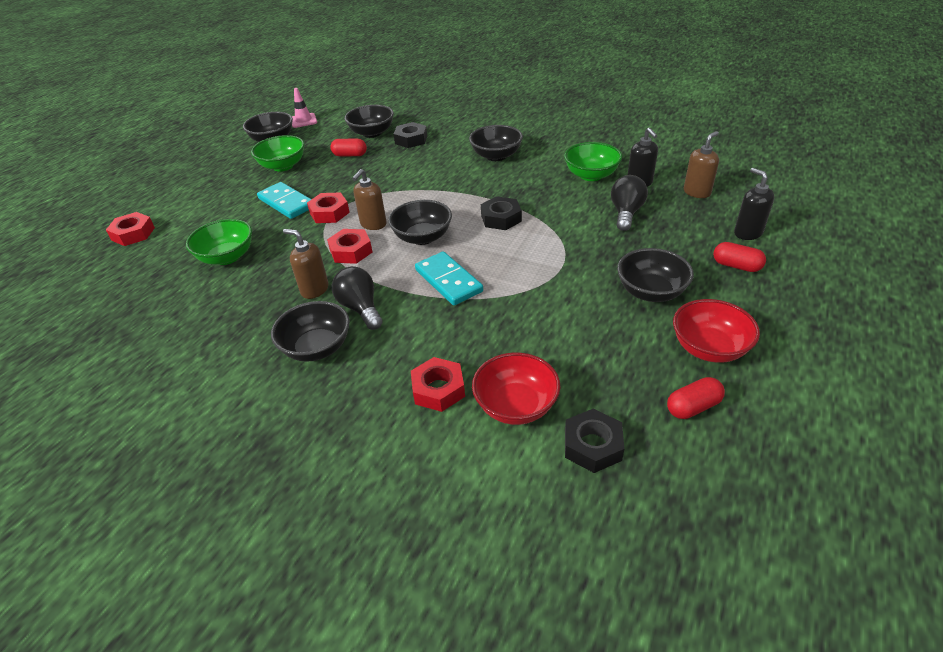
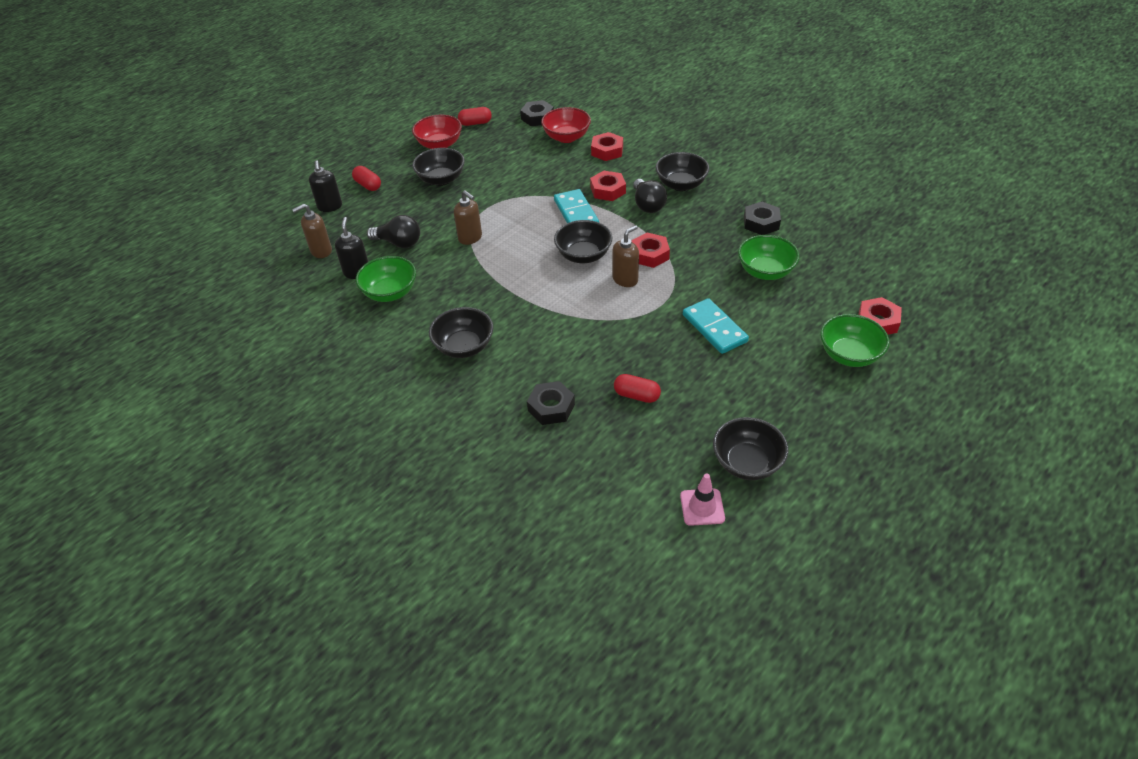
camera: 165 degrees left, 5 degrees up
(283, 166) = (725, 396): green bowl -> green bowl (849, 355)
(314, 289) = (683, 226): brown soap dispenser -> brown soap dispenser (470, 238)
(329, 213) = (667, 303): red nut -> red nut (608, 190)
(372, 133) = (600, 438): black bowl -> none
(501, 218) = (506, 260): black nut -> black nut (761, 223)
(626, 213) = (399, 243): black light bulb -> black light bulb turned 105 degrees counterclockwise

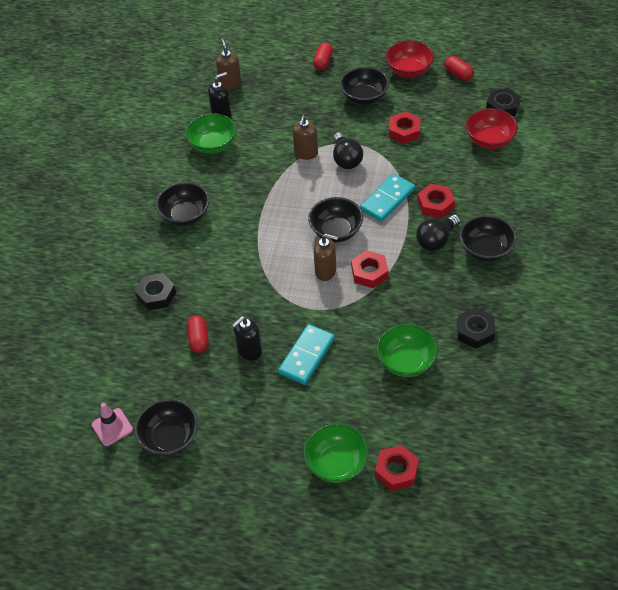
camera: 60 degrees right, 5 degrees up
(321, 251) = (230, 83): brown soap dispenser -> brown soap dispenser turned 45 degrees clockwise
(330, 207) = (282, 58): black soap dispenser -> black soap dispenser (249, 351)
(399, 243) = (270, 118): black light bulb -> black light bulb (346, 159)
(607, 151) = (493, 176): red nut -> red nut (404, 131)

